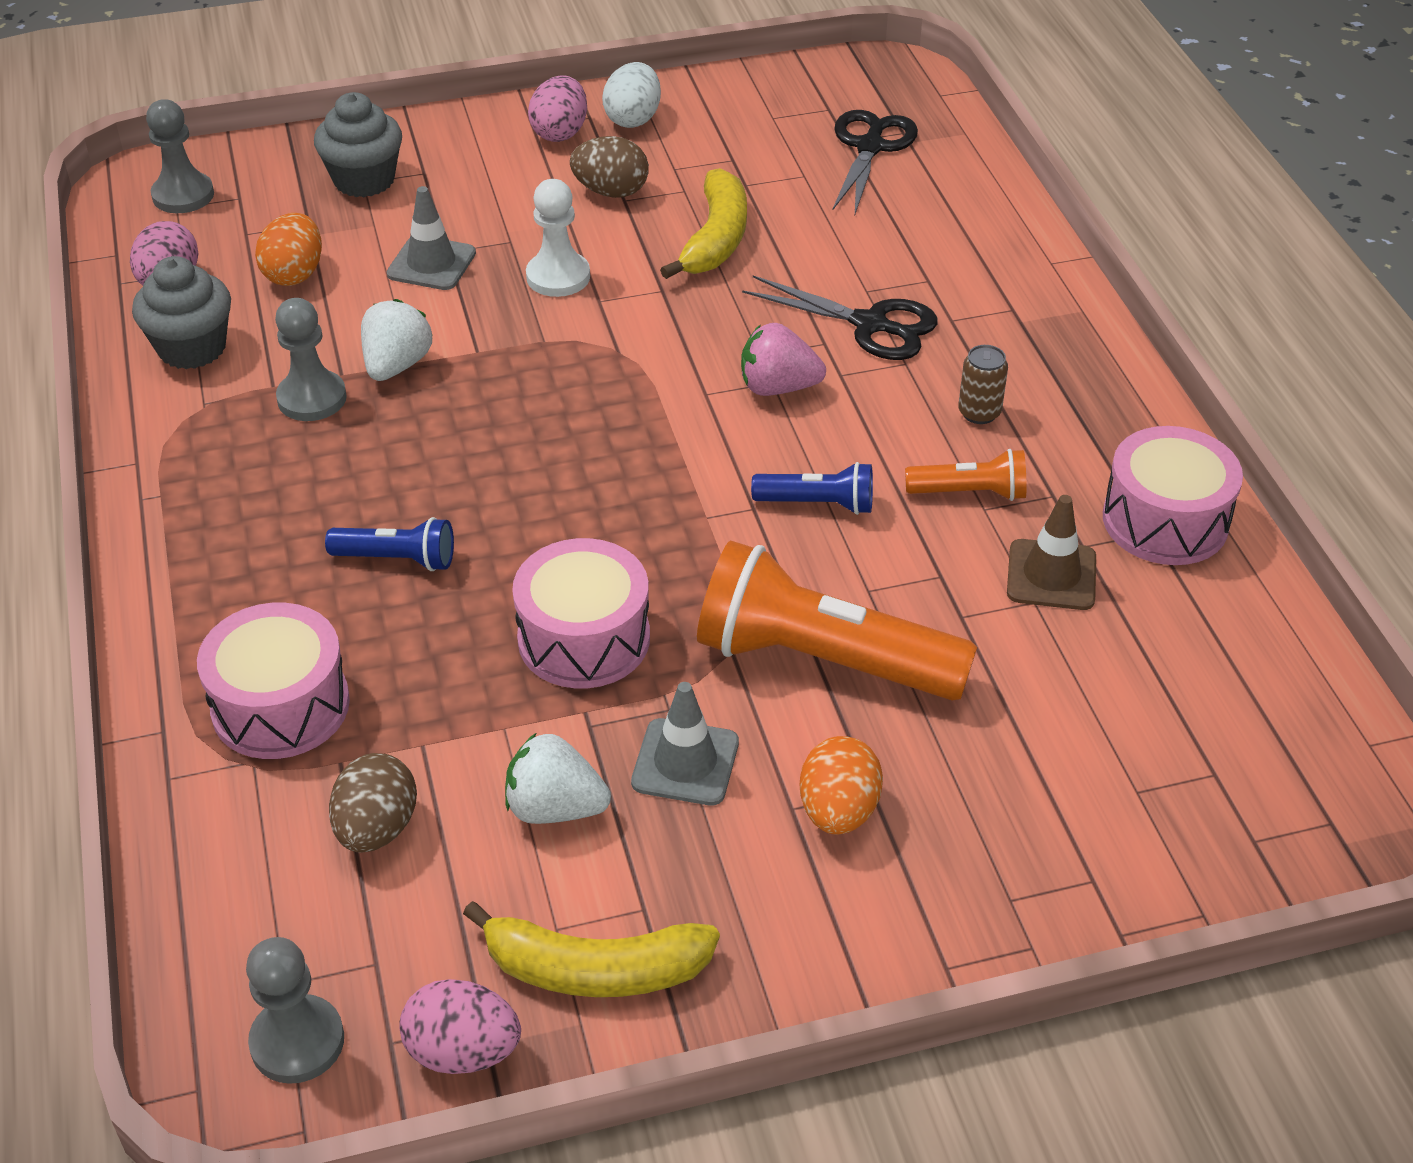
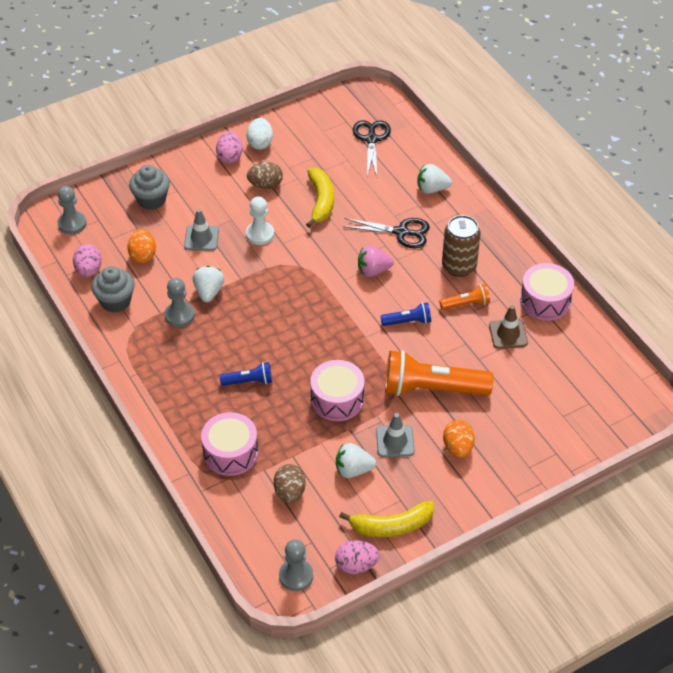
camera: 15 degrees left, 5 degrees up
(969, 255) = (432, 189): none -> white strawberry
(979, 413) = (459, 266): brown can -> brown can, size x1.92

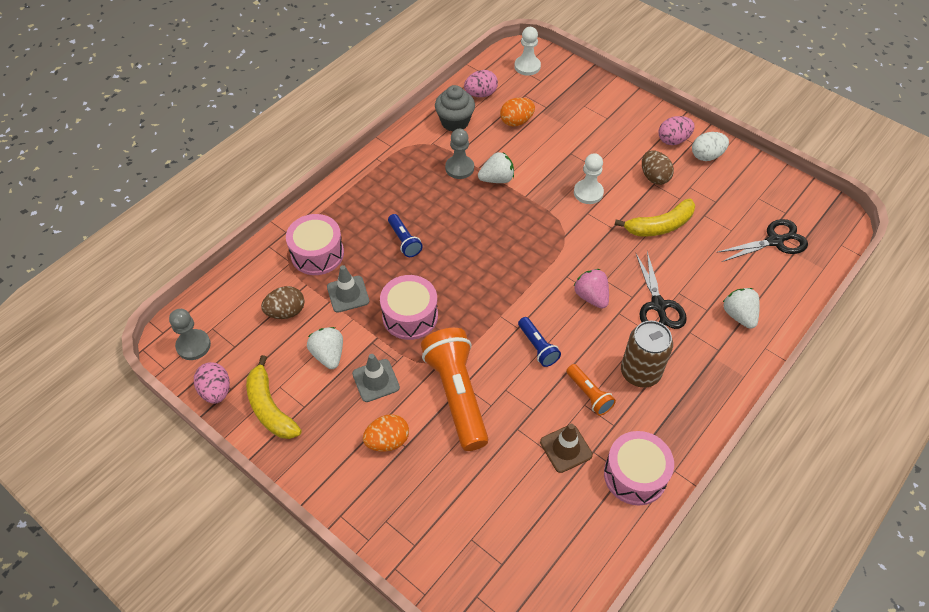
camera: 70 degrees right, 5 degrees up
(72, 224) = (527, 66): grey pawn -> white pawn
(151, 200) = (585, 105): grey cupcake -> none
(201, 238) = (559, 153): grey traffic cone -> grey traffic cone (348, 294)

